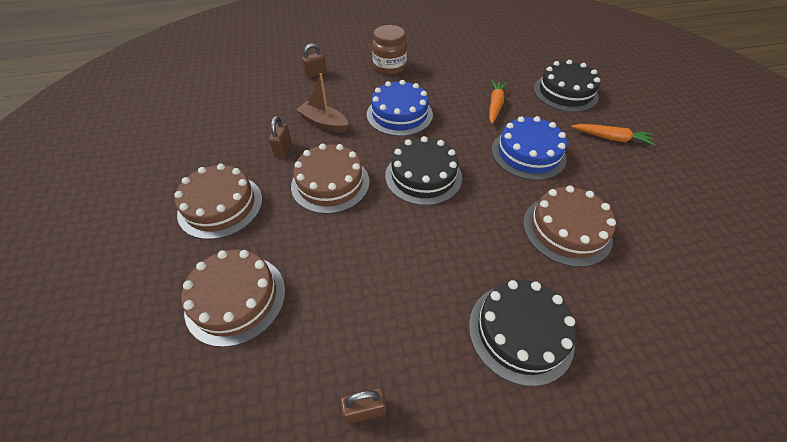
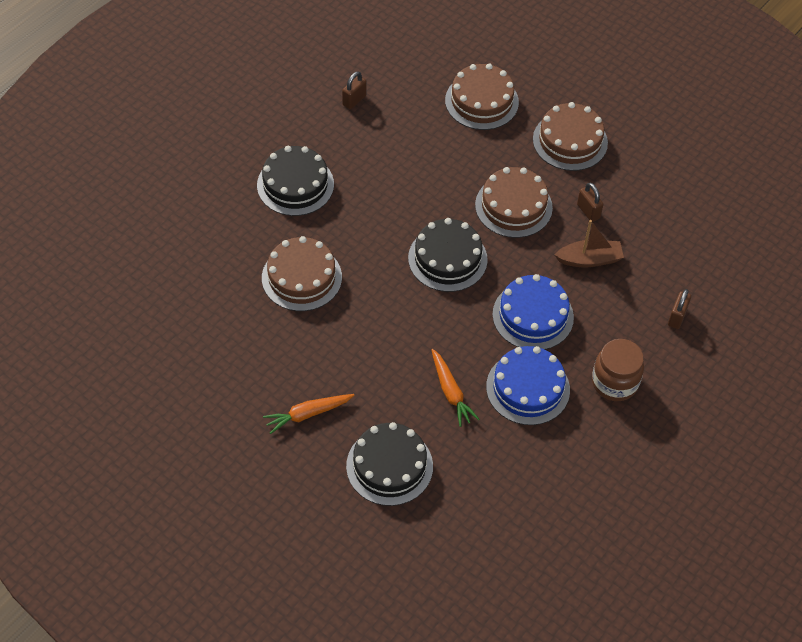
camera: 140 degrees right, 5 degrees up
(528, 153) = (376, 341): blue cake -> blue cake (528, 388)

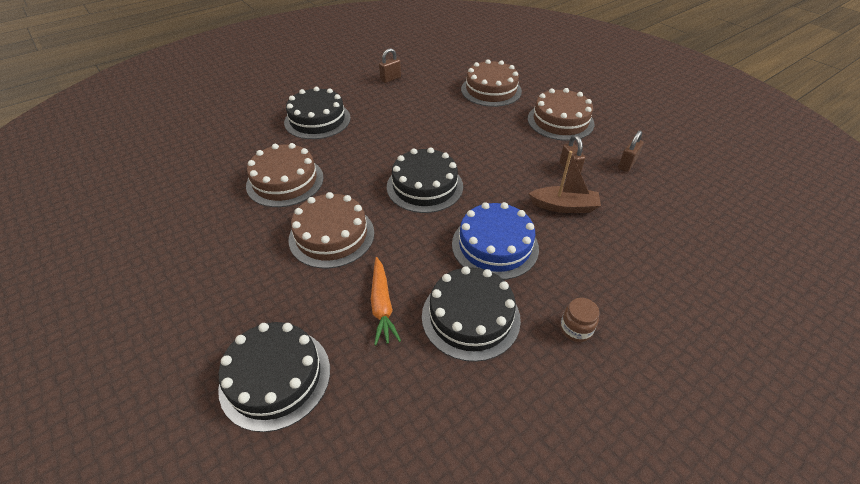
camera: 15 degrees right, 10 degrees down
(307, 414) = (218, 300): orange carrot -> none
(513, 206) = (499, 157): brown cake -> brown cake (331, 235)
(528, 388) = (470, 317): blue cake -> black cake
(614, 382) = (575, 329): brown jar -> brown jar, size x0.57
(677, 317) = (655, 272): brown padlock -> brown padlock (626, 164)

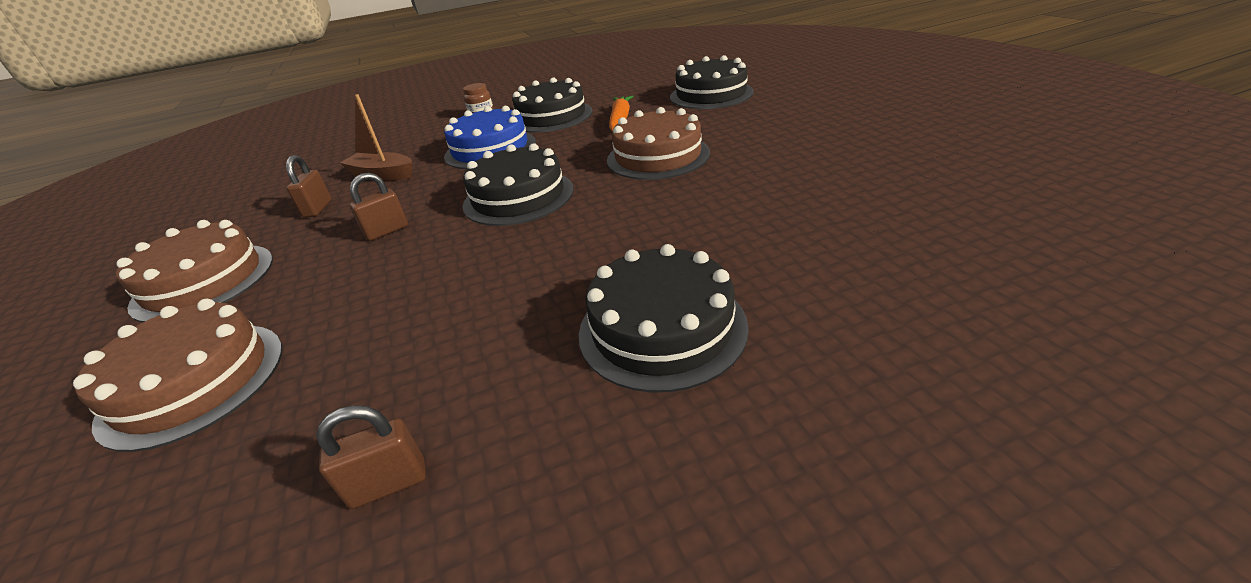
camera: 160 degrees left, 10 degrees down
(285, 181) = (724, 209): brown cake -> none
(626, 164) = (244, 211): brown padlock -> brown padlock (387, 231)

